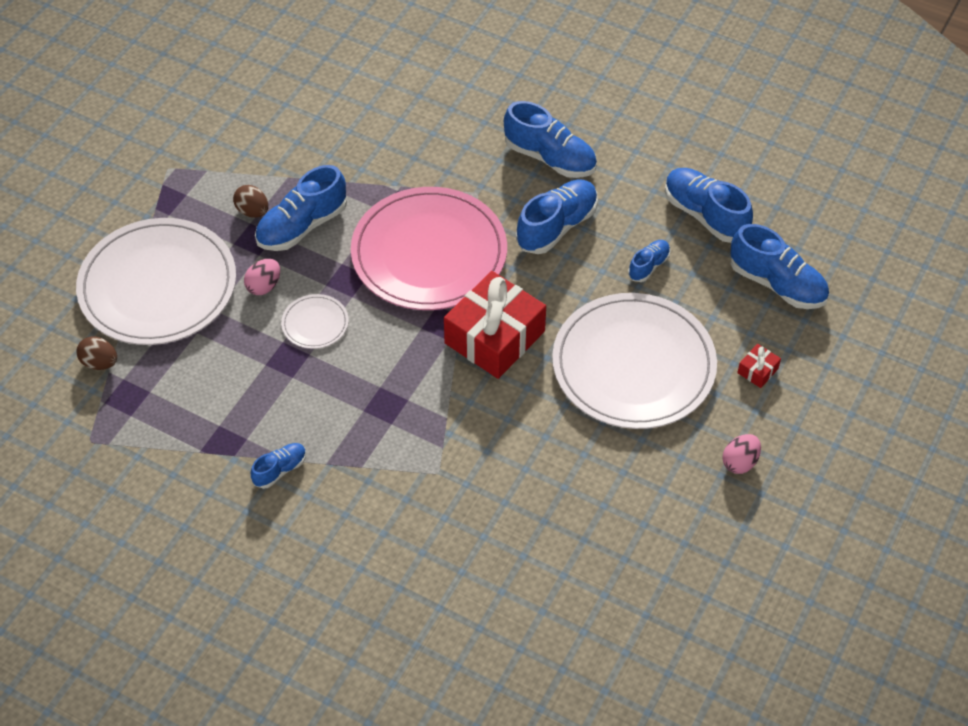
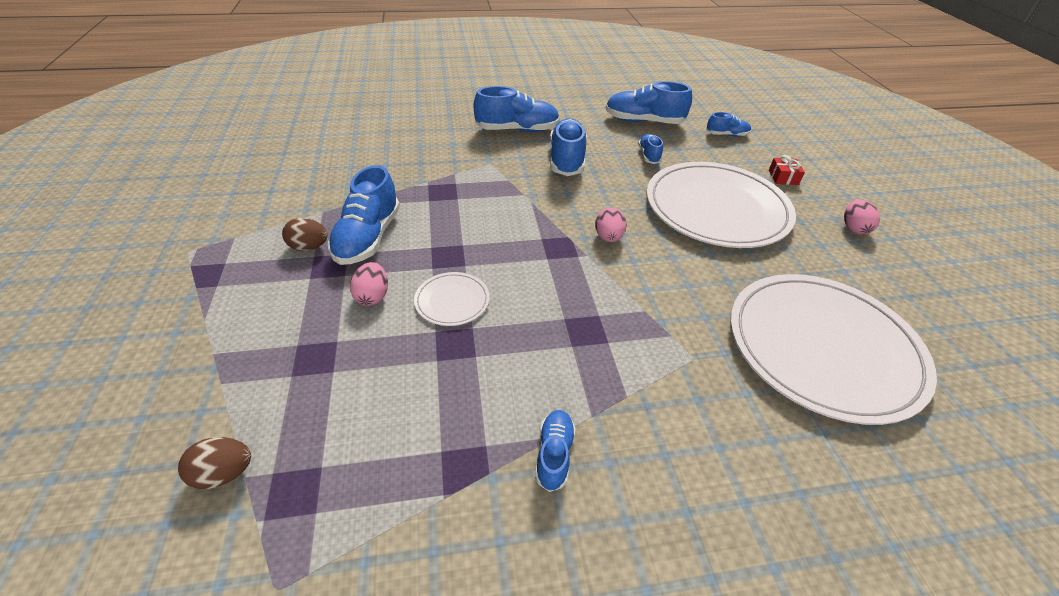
camera: 40 degrees left, 10 degrees down
(158, 286) = (249, 351): white plate -> white plate (823, 348)
(429, 253) = (496, 210): pink plate -> none
(494, 337) = (608, 237): red gift -> pink egg
(777, 284) = (726, 135): blue shoe -> blue shoe, size x0.54

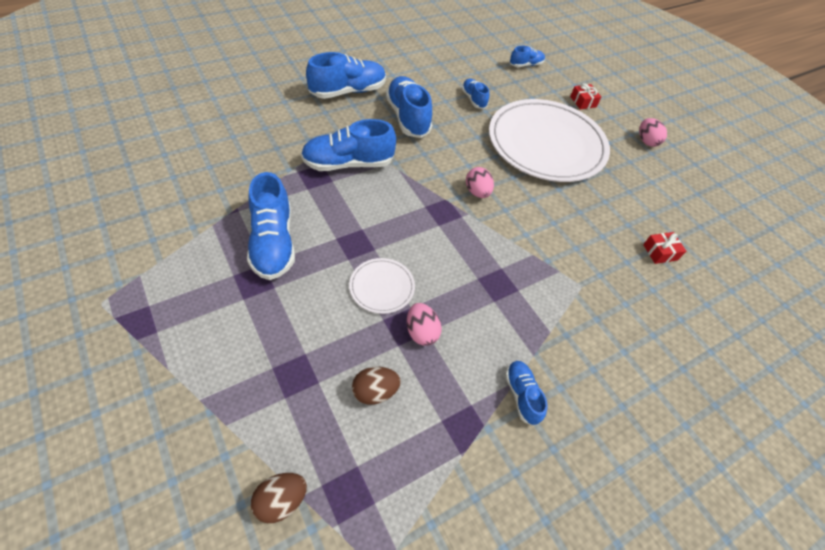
camera: 25 degrees left, 10 degrees up
(309, 247) = (222, 267): brown egg -> brown egg (375, 391)
(372, 296) = (311, 301): pink egg -> pink egg (421, 332)
(644, 121) = (454, 62): blue shoe -> blue shoe (348, 163)
(823, 348) = (660, 252): white plate -> red gift

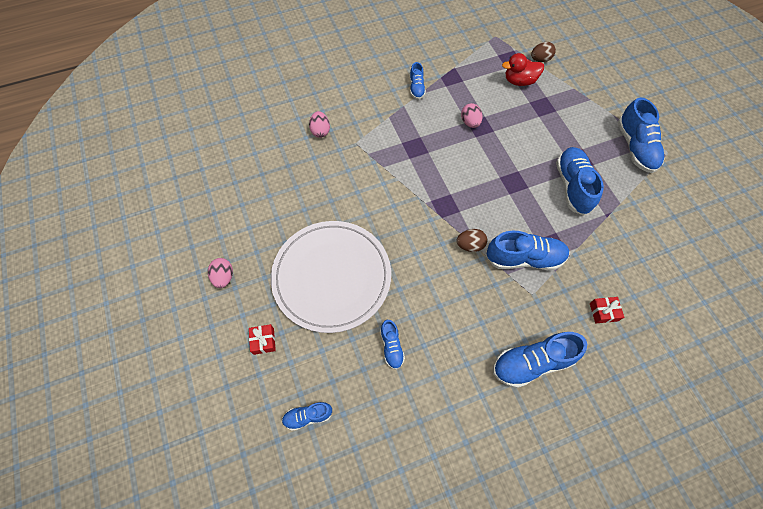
camera: 165 degrees left, 10 degrees up
(332, 432) = (519, 81): none -> red duck
(375, 391) = (498, 96): brown egg -> brown egg (470, 245)
(382, 287) = (494, 151): white plate -> none
(408, 117) = (467, 318): blue shoe -> blue shoe (635, 147)
(477, 192) = (413, 223): pink egg -> pink egg (320, 131)
(660, 252) = (283, 163): red gift -> red gift (603, 312)

